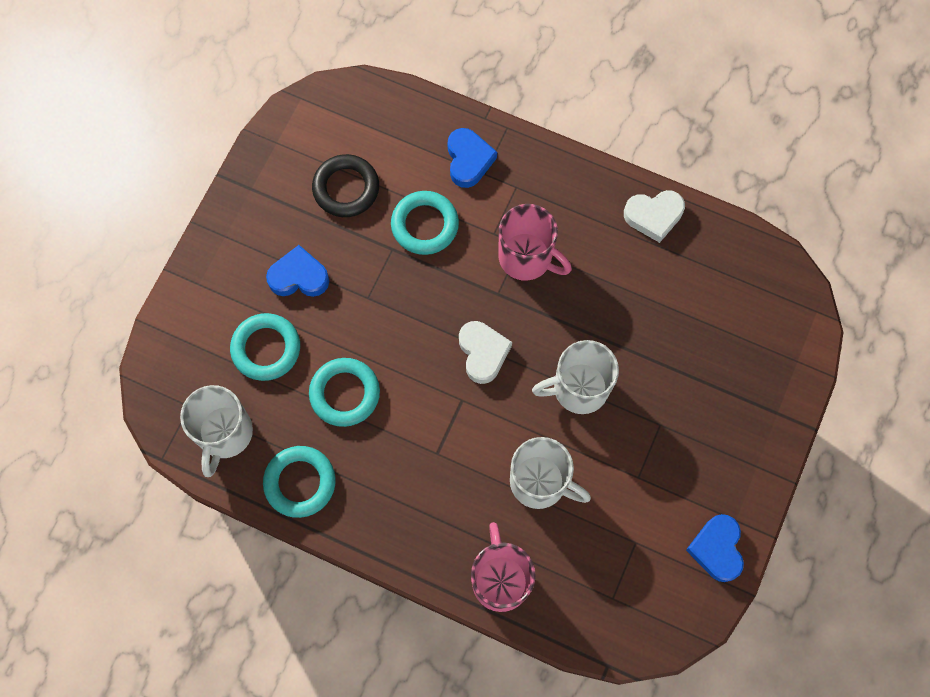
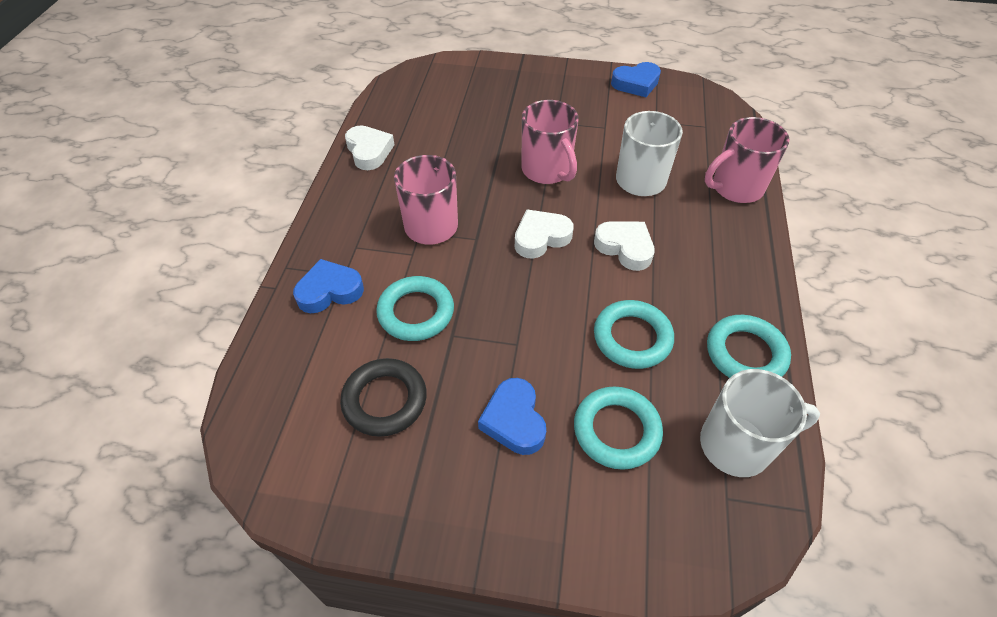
camera: 105 degrees left, 20 degrees down
(448, 427) = (625, 248): none -> white heart
(578, 388) = (547, 170): white mug -> pink mug

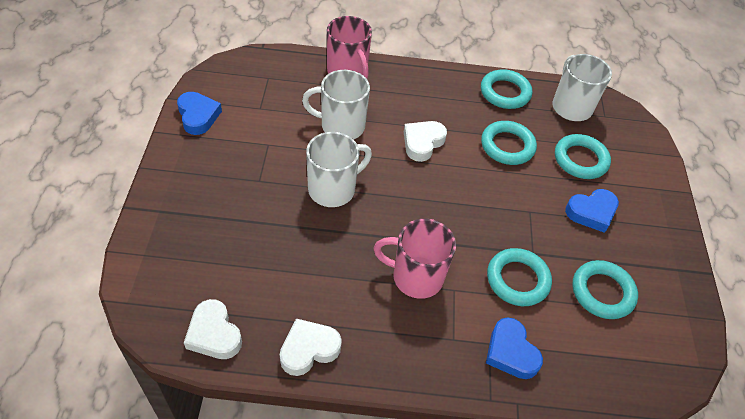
camera: 100 degrees left, 0 degrees up
(385, 400) = (602, 292): black ring -> turquoise ring
(541, 237) = (419, 195): white heart -> white heart (214, 334)
(547, 170) = (333, 189): pink mug -> white mug

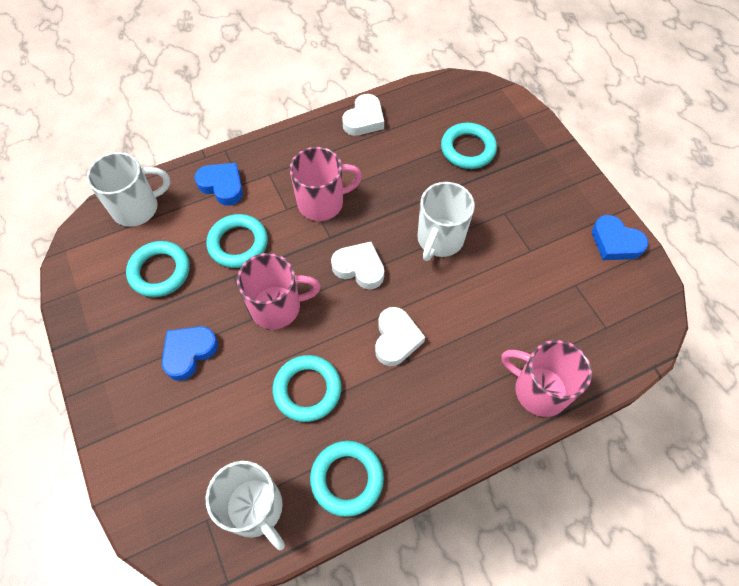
camera: 155 degrees right, 10 degrees up
(214, 334) = (430, 98): white heart -> white heart (359, 268)
(341, 126) = (486, 310): white mug -> white mug (137, 208)
(504, 209) = (277, 307): none -> pink mug
(580, 160) = (219, 420): turquoise ring -> turquoise ring (468, 149)

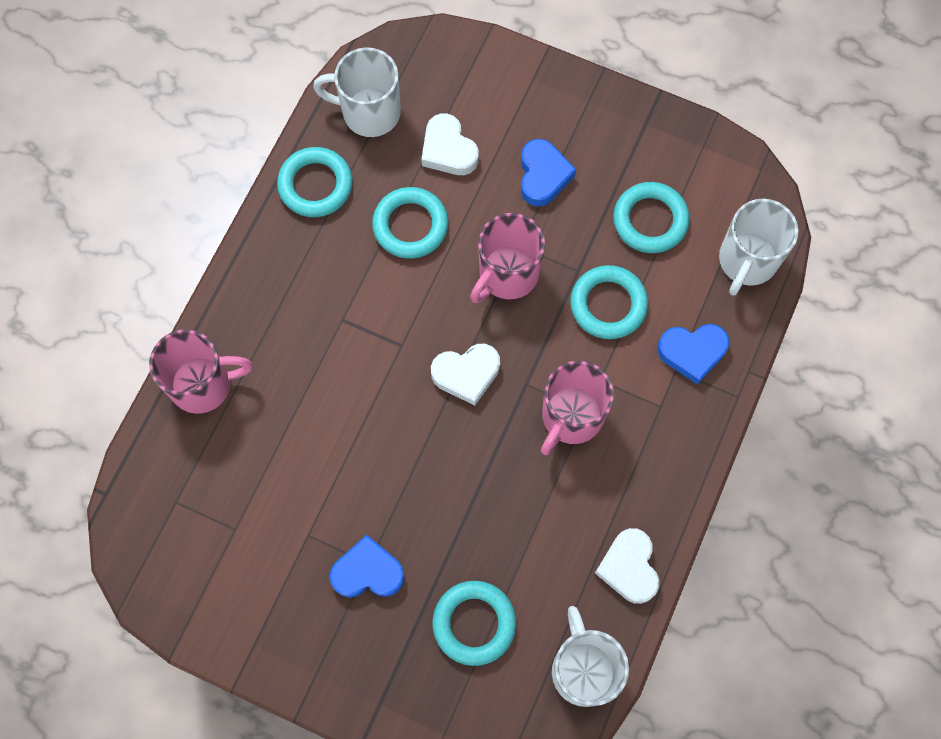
camera: 140 degrees right, 10 degrees up
(396, 339) = (370, 330): white heart -> white heart (448, 150)
(439, 239) = (412, 471): white mug -> white mug (583, 669)
(615, 242) = (222, 620): blue heart -> blue heart (368, 572)

